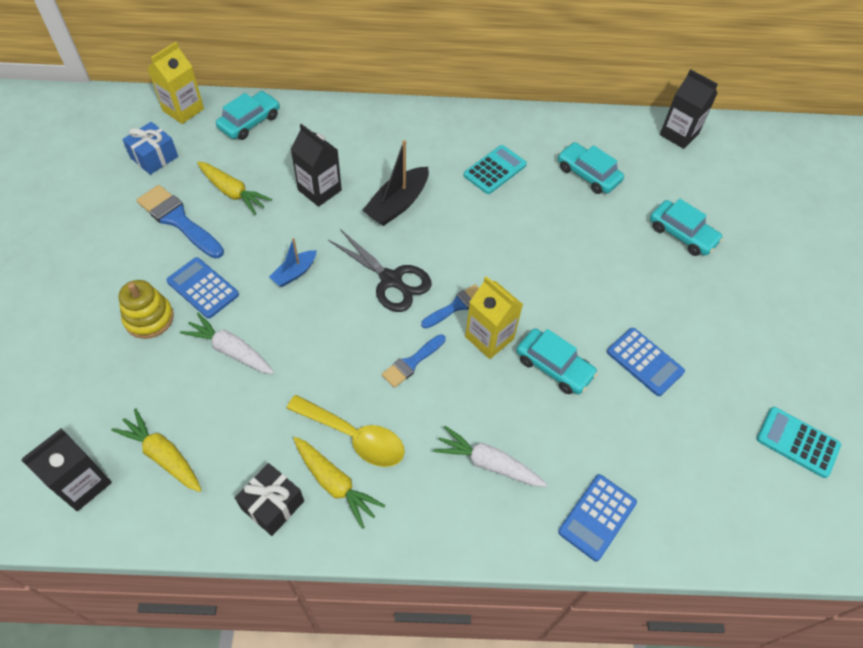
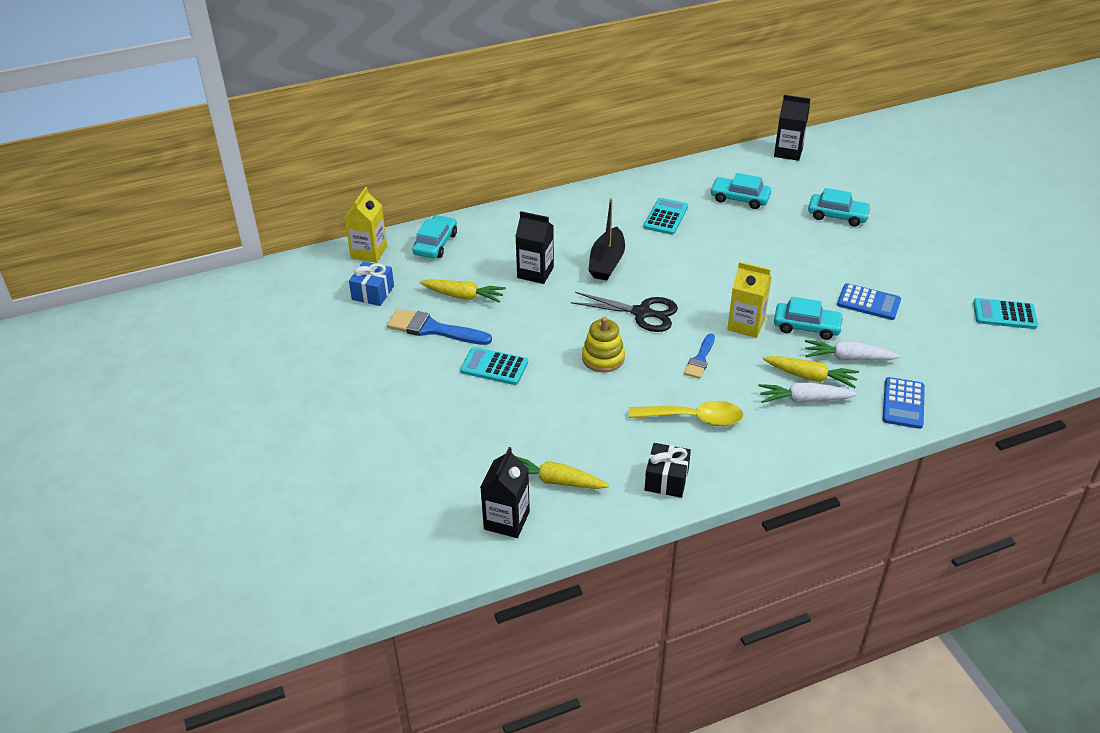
camera: 20 degrees left, 15 degrees down
(149, 318) = (466, 401): yellow stacking toy -> yellow stacking toy (603, 358)
(203, 288) = (494, 367): blue calculator -> turquoise calculator
(231, 350) = (552, 398): white carrot -> white carrot (848, 358)
(294, 273) = (561, 333): blue boat -> none
(335, 483) = (702, 451): yellow carrot -> yellow carrot (810, 377)
(456, 306) = (705, 313): blue brush -> none

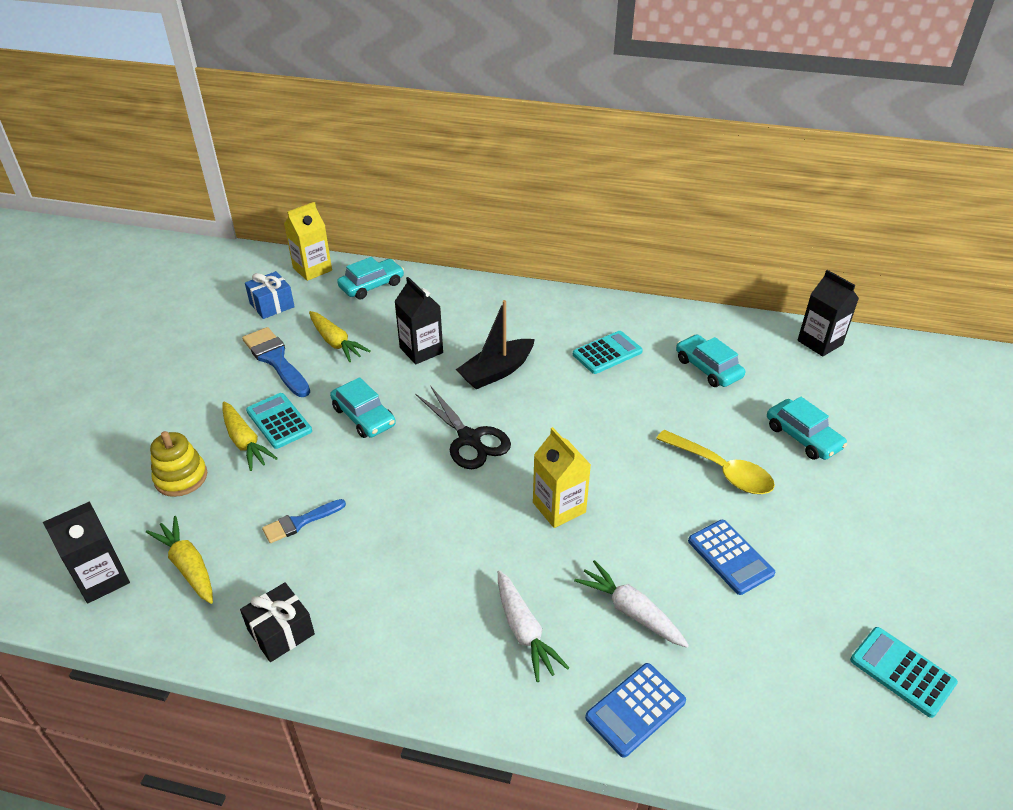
camera: 35 degrees right, 0 degrees up
(603, 358) = (379, 465): yellow stacking toy -> yellow stacking toy (181, 477)
(694, 418) = (386, 580): yellow spoon -> yellow spoon (722, 470)
(700, 359) = (468, 519): blue brush -> blue brush (300, 522)
(804, 399) = (524, 631): white carrot -> white carrot turned 150 degrees counterclockwise
(806, 327) = (624, 546): turquoise car -> turquoise car (363, 416)
(810, 377) = (561, 608): yellow carrot -> yellow carrot (245, 442)

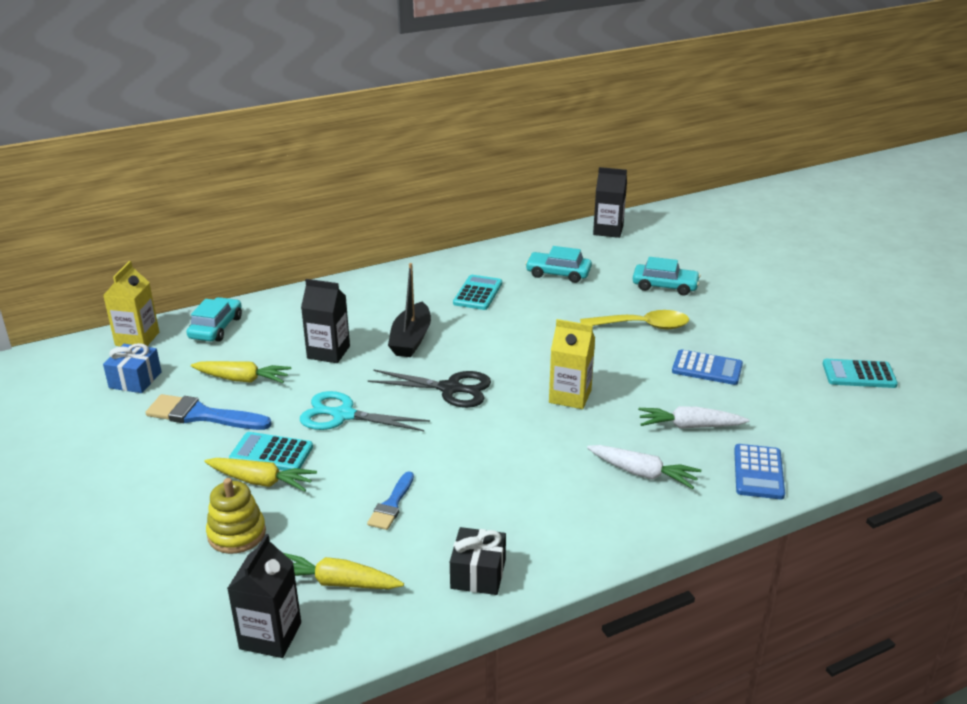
camera: 40 degrees left, 10 degrees down
(363, 416) = (343, 415): turquoise car -> turquoise scissors

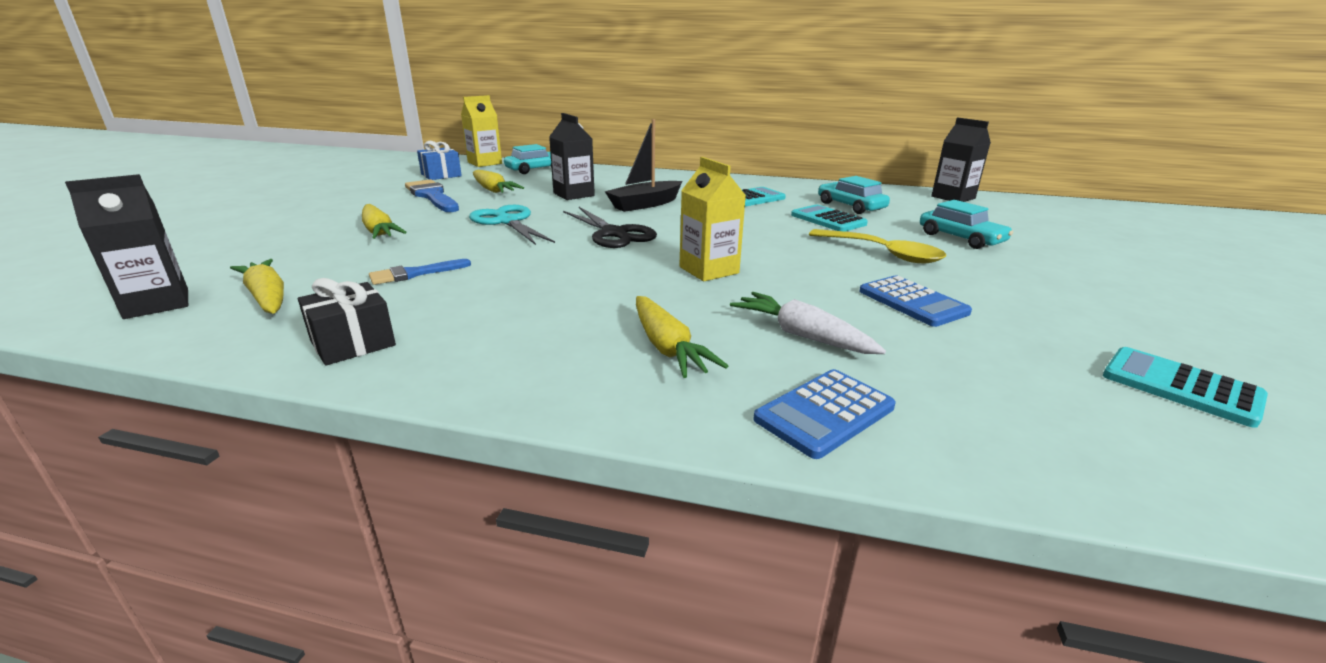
camera: 40 degrees right, 5 degrees down
(237, 534) = (298, 248): yellow stacking toy -> none
(271, 453) = (420, 222): turquoise calculator -> turquoise calculator (828, 220)
(642, 473) = (667, 347): white carrot -> yellow carrot

